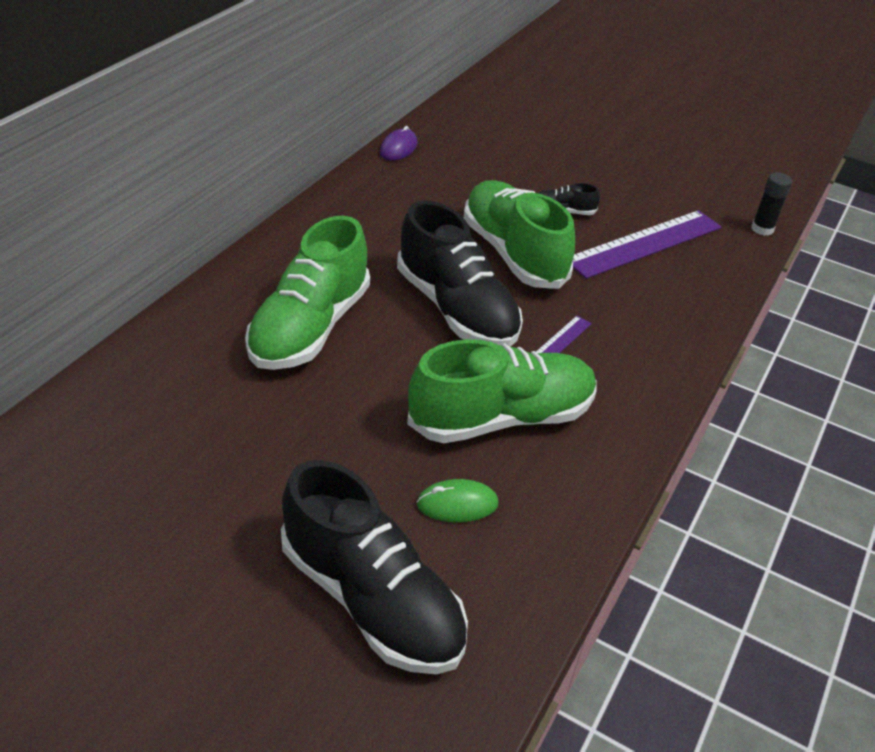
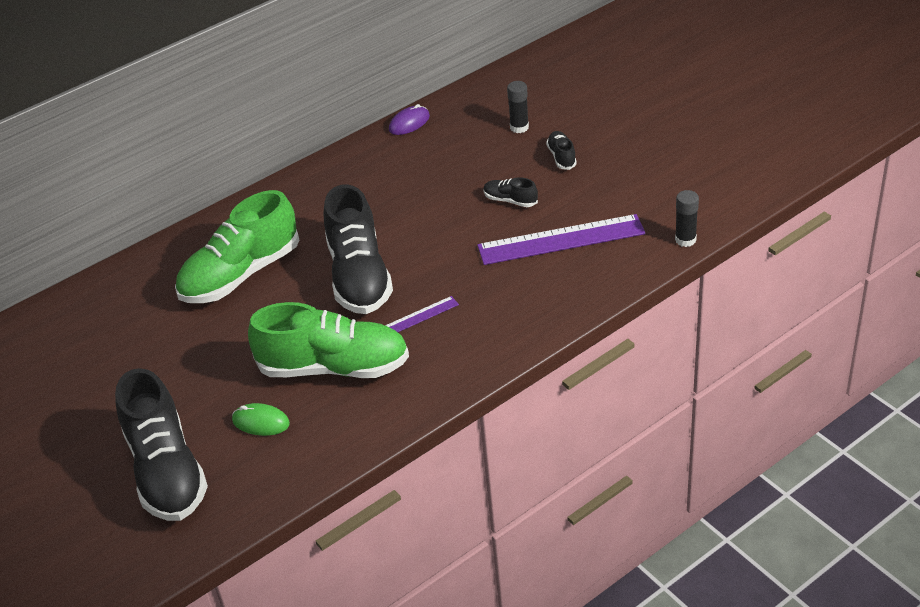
camera: 30 degrees right, 0 degrees up
(513, 253) = (439, 234): green shoe -> none
(517, 143) = (519, 127): none -> black glue stick
(581, 166) = (561, 157): none -> black shoe

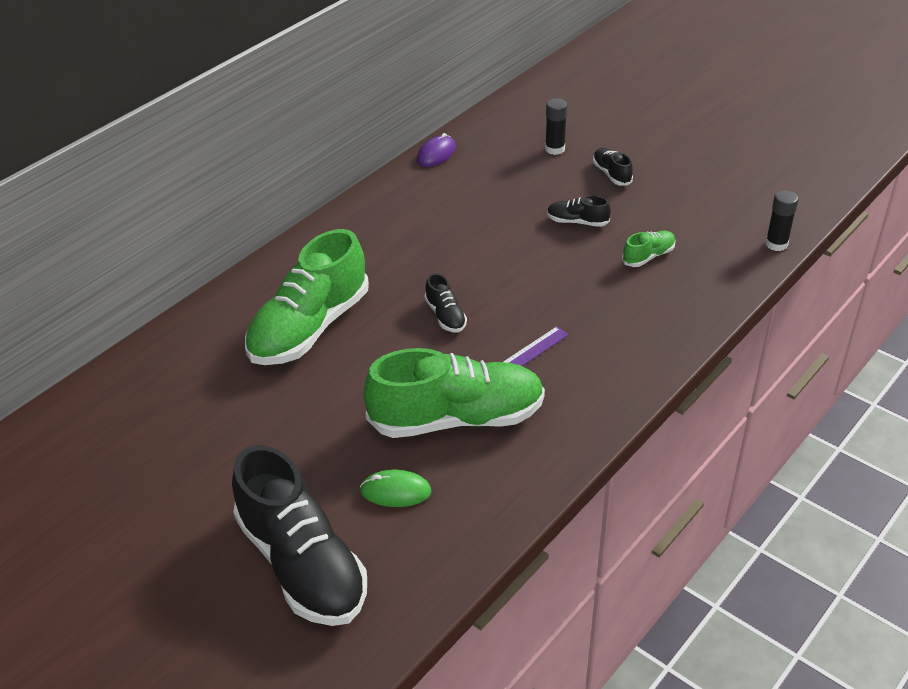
camera: 15 degrees left, 0 degrees up
(359, 276) = (445, 316): black shoe -> black shoe, size x0.43
(561, 240) = (648, 256): purple ruler -> green shoe

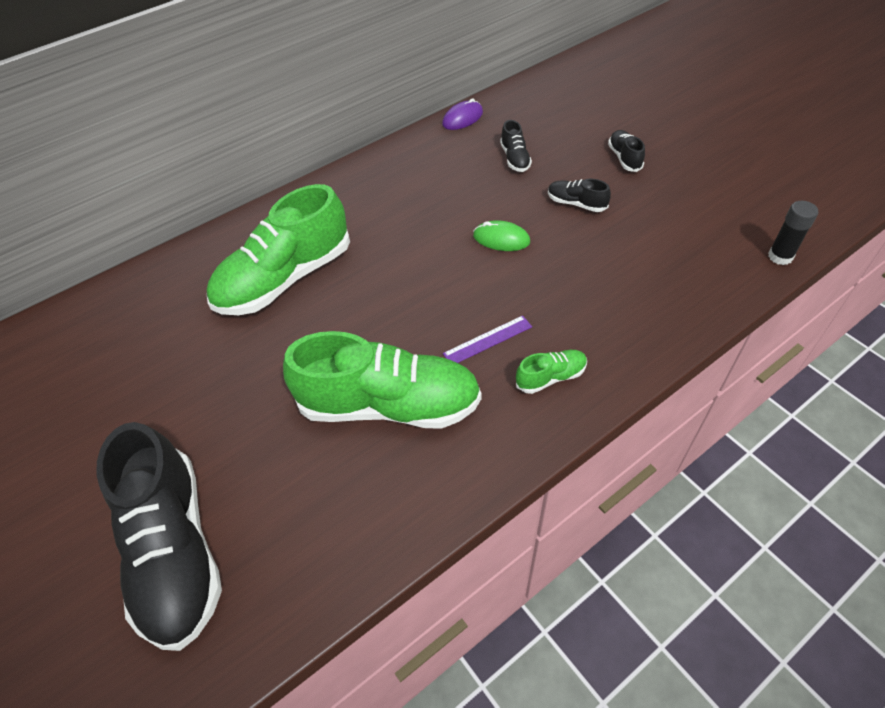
camera: 15 degrees right, 10 degrees up
(395, 491) = (299, 480): green mouse -> green mouse (501, 239)
(445, 316) = (416, 286): black shoe -> black shoe (515, 158)
(555, 149) = (575, 126): black glue stick -> none
(648, 256) = (639, 251): green shoe -> green shoe (550, 377)

